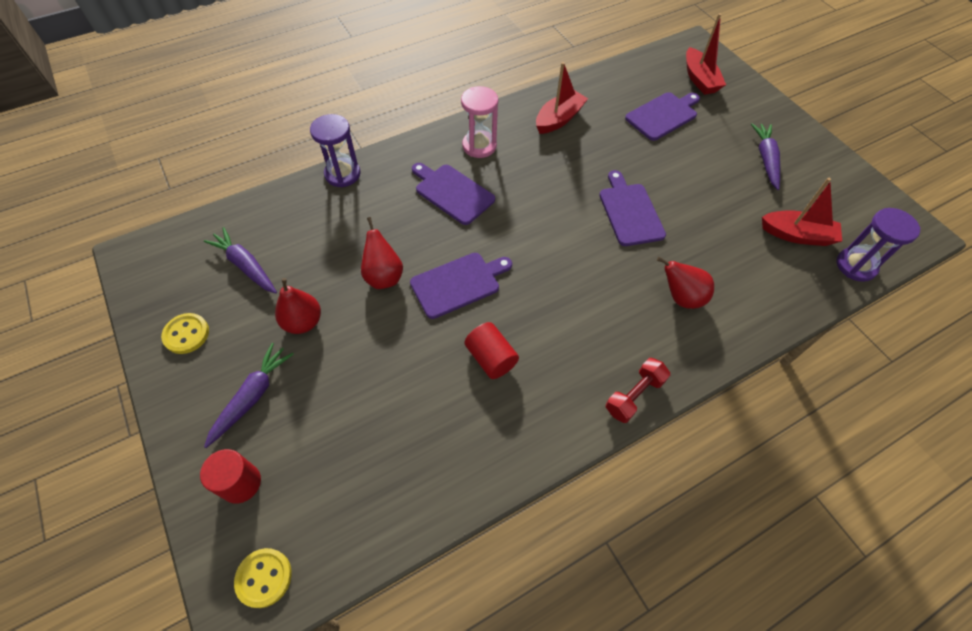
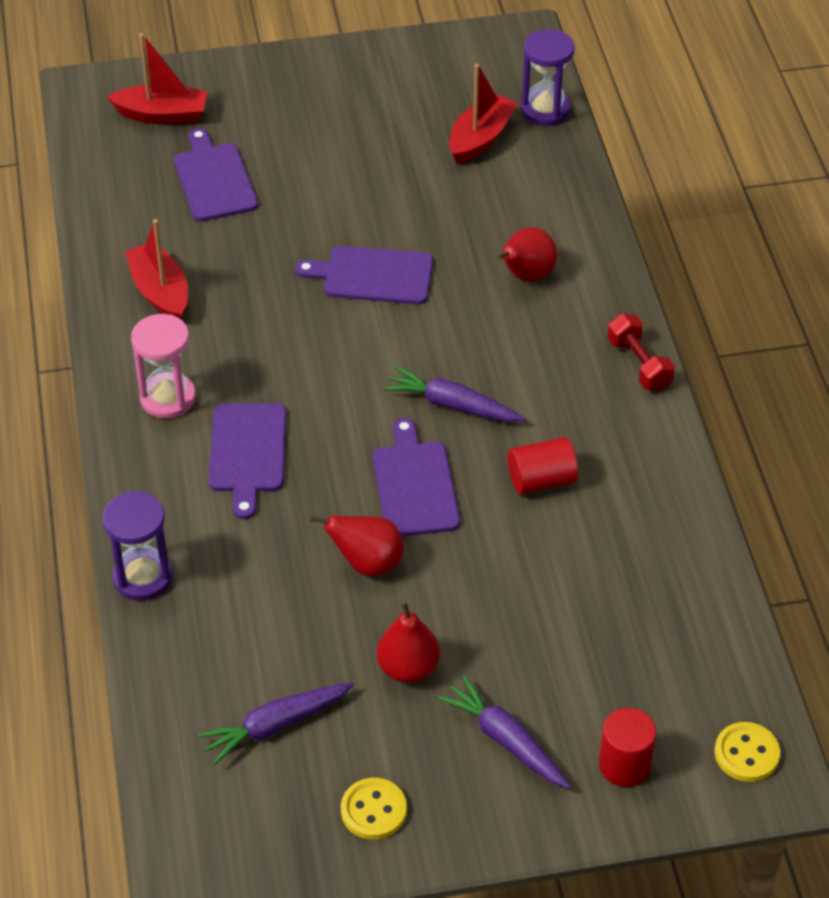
camera: 70 degrees left, 10 degrees down
(452, 193) = (248, 452): purple cutting board -> purple cutting board turned 60 degrees counterclockwise
(765, 159) = (348, 113): purple carrot -> purple carrot (452, 405)

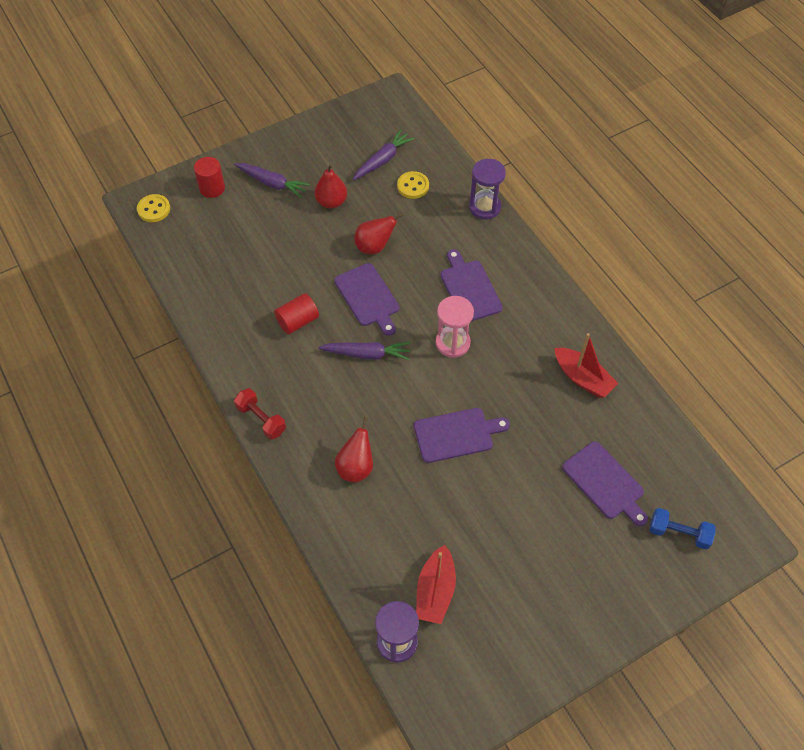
camera: 160 degrees right, 10 degrees up
(162, 115) = (679, 533): red boat -> blue dumbbell
(168, 398) = (533, 308): pink hourglass -> pink hourglass (452, 343)
(373, 810) = (322, 139): yellow button -> yellow button (413, 186)

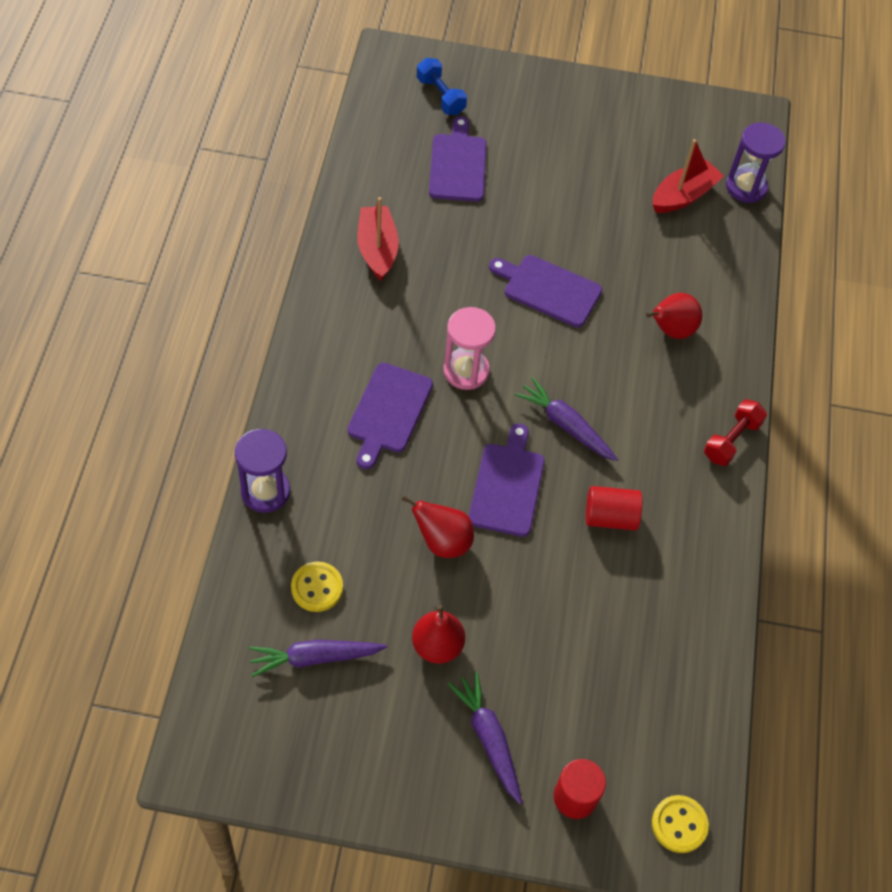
camera: 145 degrees left, 0 degrees up
(261, 419) = (731, 440): red dumbbell -> red dumbbell turned 45 degrees clockwise

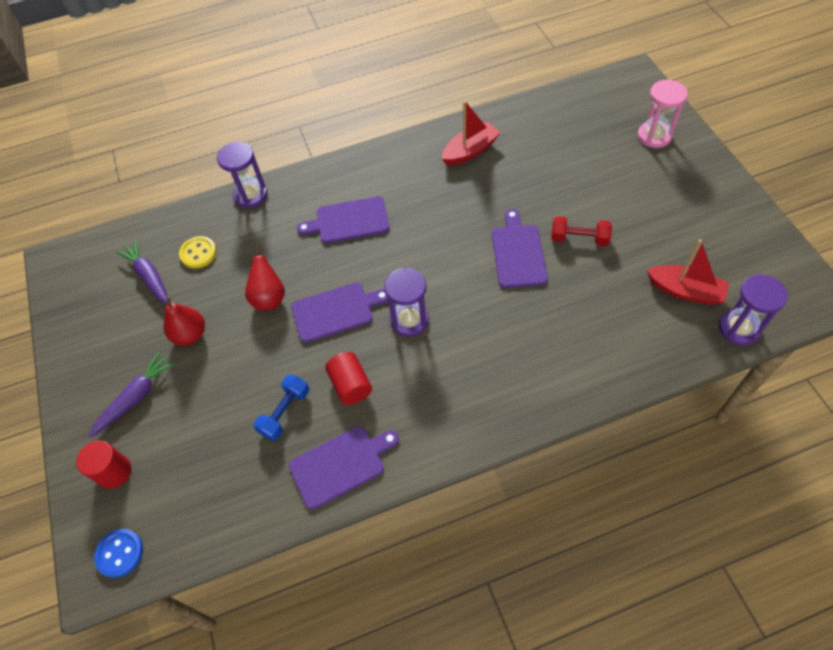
camera: 70 degrees right, 0 degrees up
(440, 96) = (628, 115): blue dumbbell -> blue dumbbell (285, 412)
(457, 165) = (578, 153): purple cutting board -> purple cutting board (340, 465)
(466, 371) = (411, 243): pink hourglass -> pink hourglass (654, 136)
(566, 425) = (409, 320): purple carrot -> purple hourglass
(671, 330) = (547, 344): red pear -> none
(679, 824) = (120, 553): yellow button -> blue button
(731, 440) = (476, 435): red dumbbell -> red dumbbell (579, 239)

